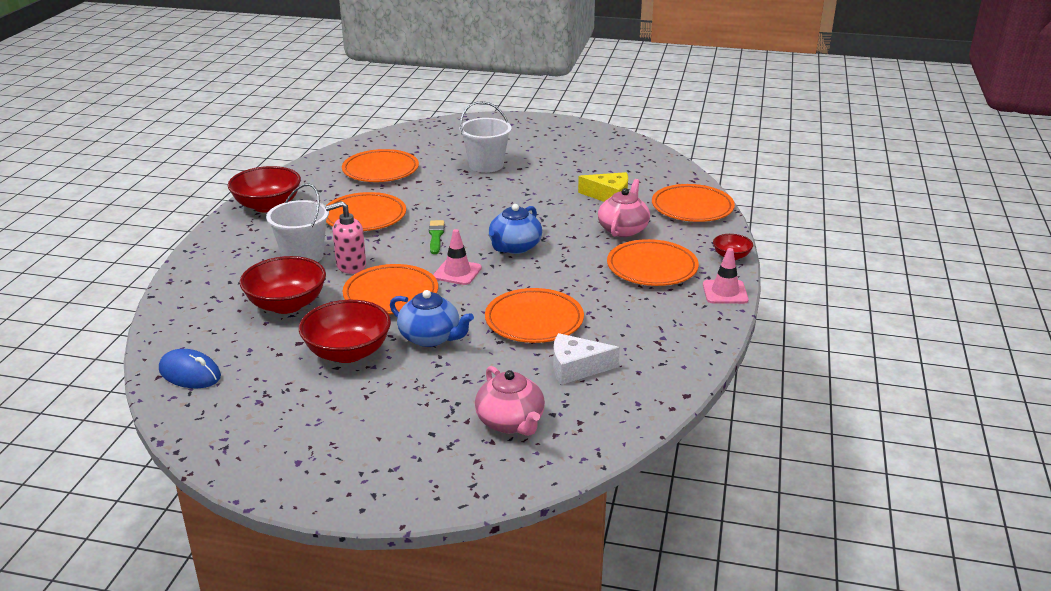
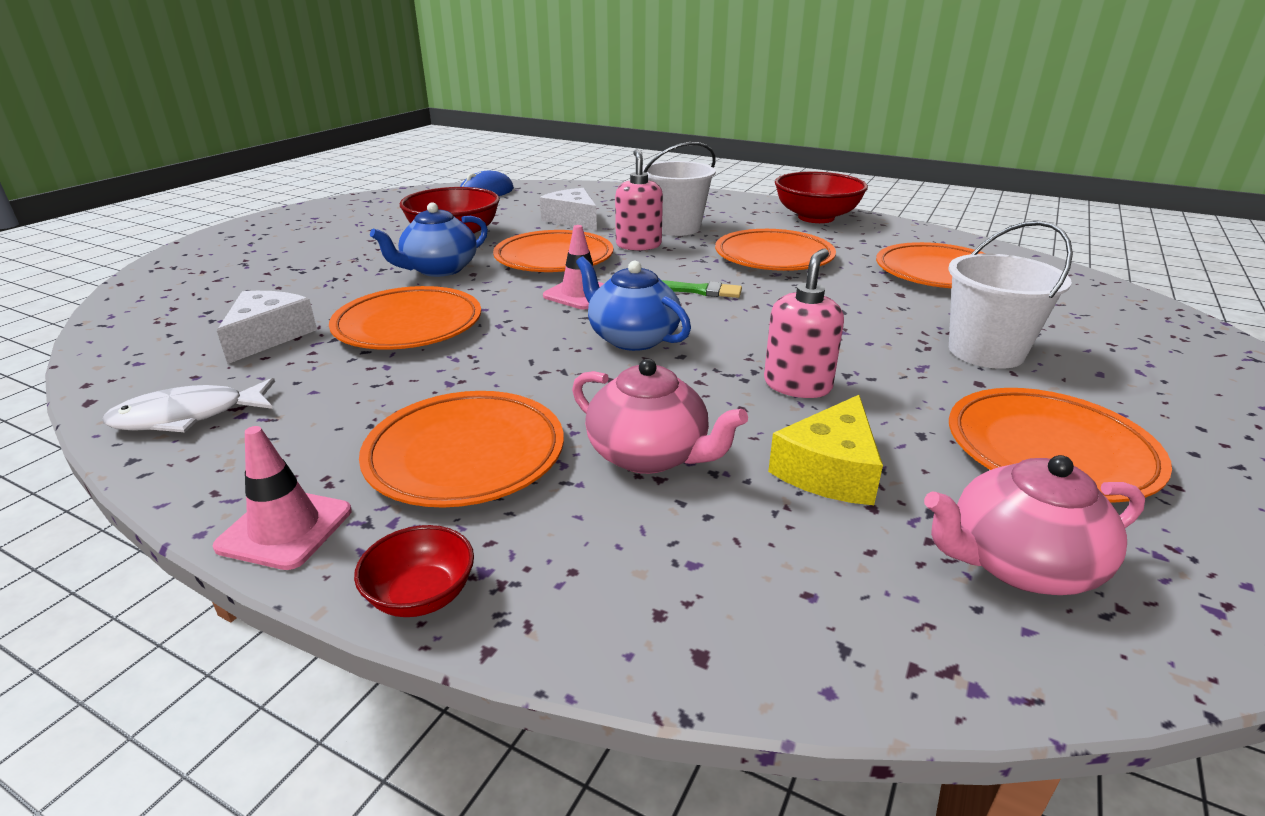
camera: 105 degrees right, 0 degrees up
(286, 304) = (572, 220): red bowl -> white cheese
(510, 422) = (230, 290): pink teapot -> pink teapot (1019, 564)
(544, 203) = (797, 385): none -> pink soap dispenser
(676, 353) = (188, 416): none -> white fish
(692, 208) = (734, 604): orange plate -> orange plate (1049, 451)

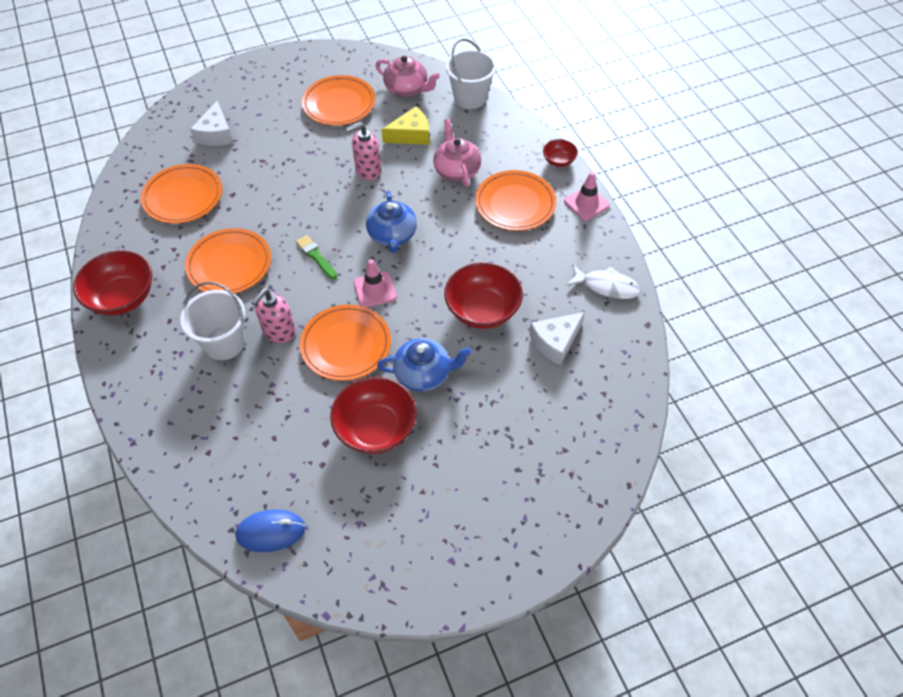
camera: 140 degrees left, 25 degrees up
(408, 325) = (482, 310): orange plate -> red bowl
(572, 220) = (270, 407): white cheese -> white cheese (216, 134)
(985, 351) = (273, 144): white bucket -> white bucket (470, 97)

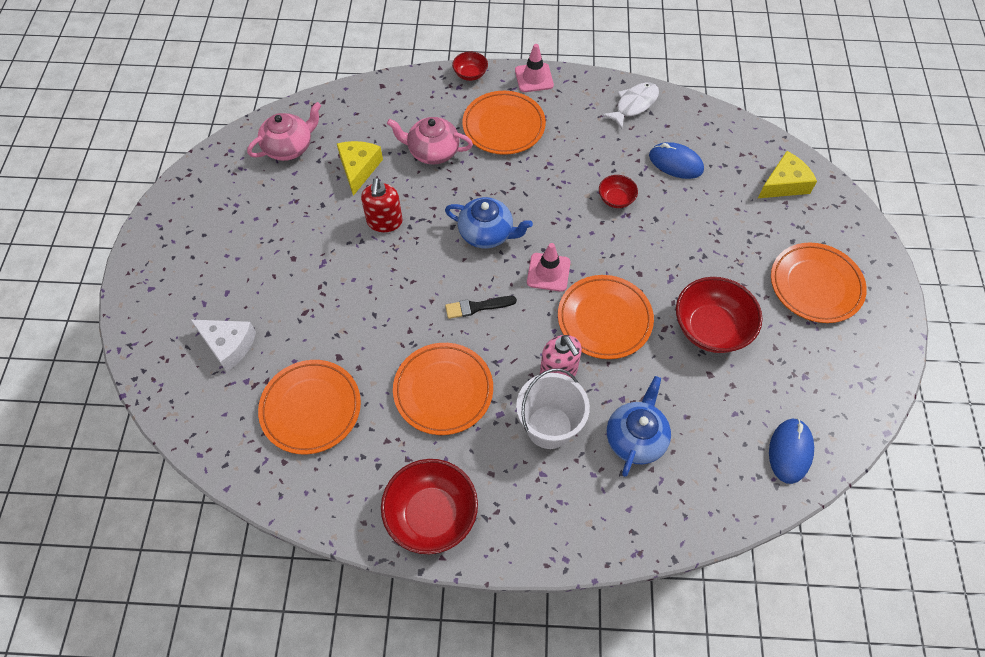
camera: 65 degrees left, 5 degrees up
(316, 256) = (477, 307): green brush -> black brush
(339, 104) = (267, 212): orange plate -> orange plate (815, 285)
(368, 170) = (384, 222): pink soap dispenser -> red soap dispenser
(424, 374) = (666, 270): blue teapot -> blue teapot (635, 438)
(470, 97) = (340, 103): white bucket -> none
(482, 310) = (616, 199): red bowl -> red bowl, size x0.51
(555, 342) = (675, 163): white cheese -> blue mouse
(588, 442) = (784, 184): none -> yellow cheese

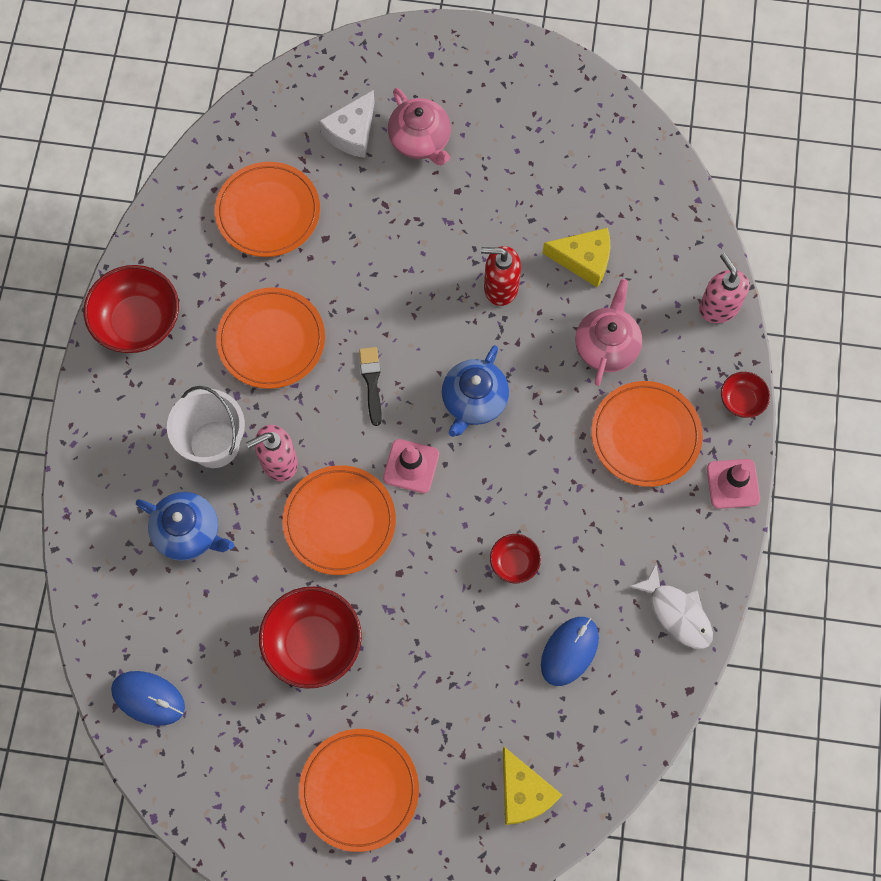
camera: 95 degrees right, 10 degrees up
(289, 147) = (622, 182): pink teapot -> pink teapot (420, 140)
(397, 88) = (718, 307): none -> pink soap dispenser

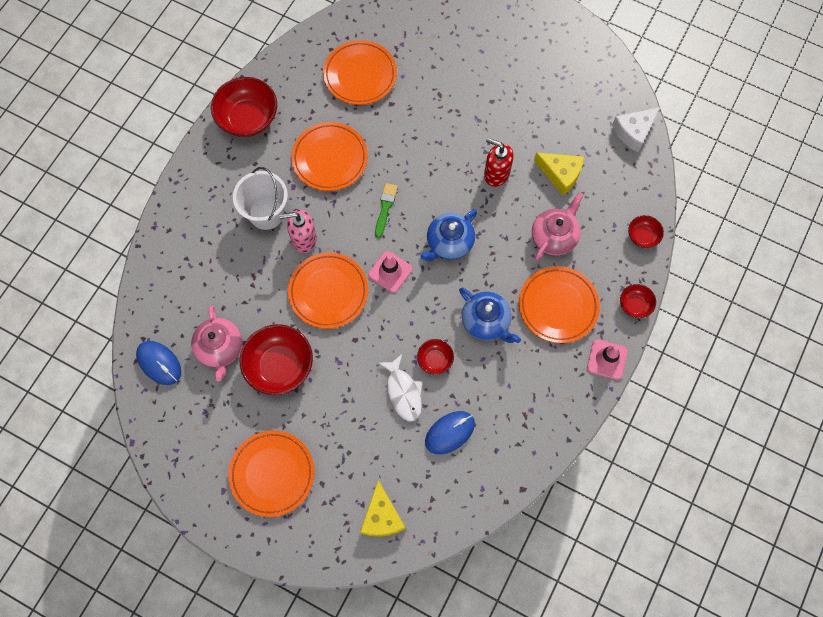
camera: 20 degrees right, 0 degrees up
(188, 532) = (227, 265): blue teapot -> blue teapot (486, 321)
(352, 132) = (436, 41): white cheese -> white cheese (634, 132)
(371, 382) = (385, 208): black brush -> green brush
(420, 140) = (479, 60): pink teapot -> pink teapot (220, 348)
(677, 613) = (534, 433): white fish -> white fish (403, 392)
(718, 307) = (642, 236): pink soap dispenser -> red bowl

